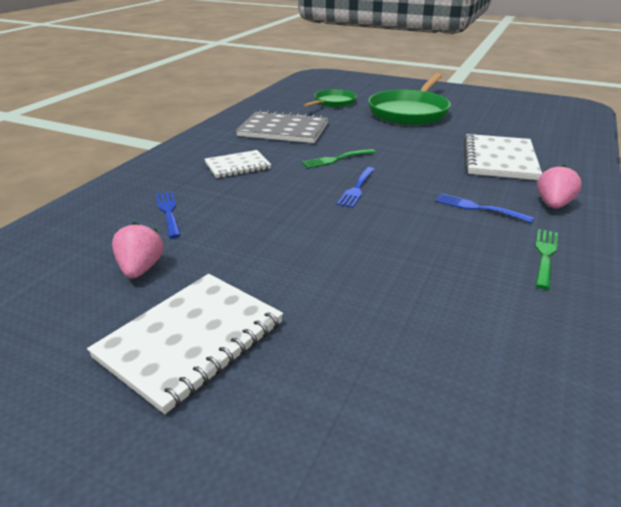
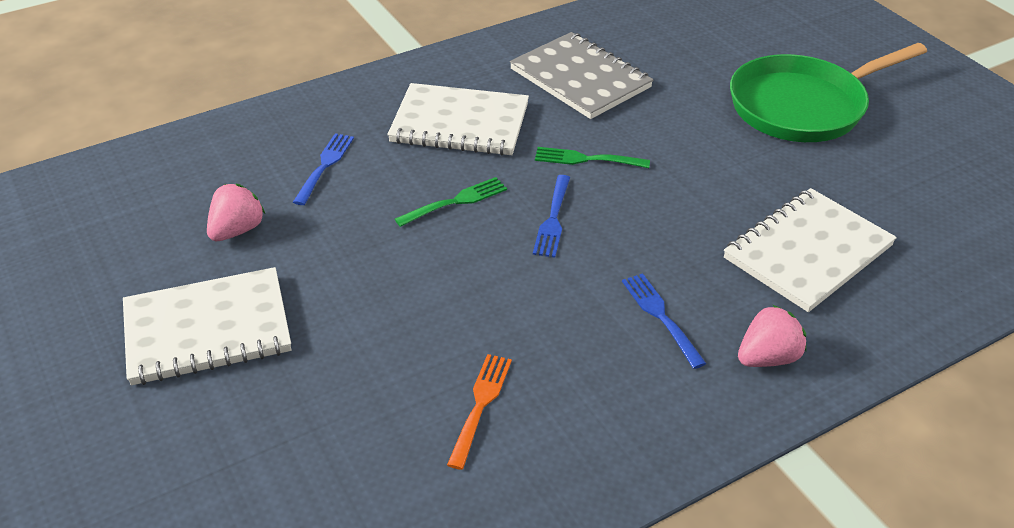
camera: 35 degrees right, 10 degrees up
(237, 166) = (460, 123): white notebook -> white notebook, size x1.63
(333, 102) = (712, 44): green pan -> none
(357, 188) = (553, 219): blue fork -> blue fork turned 45 degrees counterclockwise
(453, 292) = (480, 405): none -> orange fork
(545, 255) = (643, 418): green fork -> green fork (456, 202)

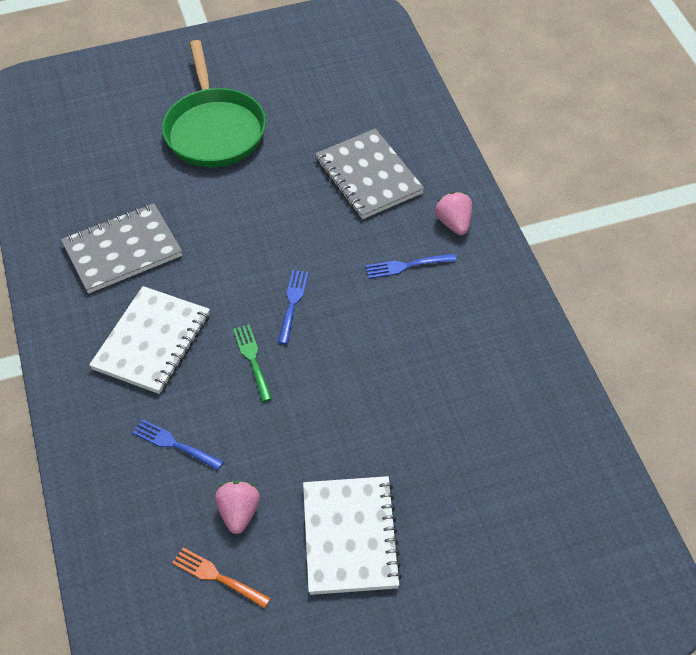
camera: 75 degrees left, 10 degrees up
(237, 230) = (239, 513): pink strawberry -> pink strawberry turned 45 degrees clockwise
(480, 405) = (461, 376): orange fork -> orange fork (217, 577)
(553, 219) = (292, 303): blue fork -> blue fork turned 105 degrees counterclockwise
(586, 159) = (230, 269): green fork -> none
(807, 252) = (368, 176): white notebook -> grey notebook

